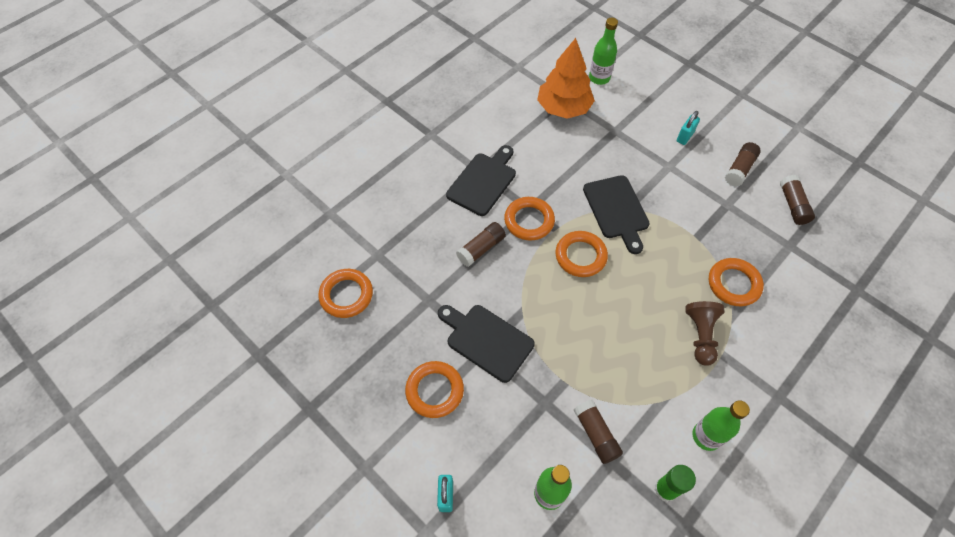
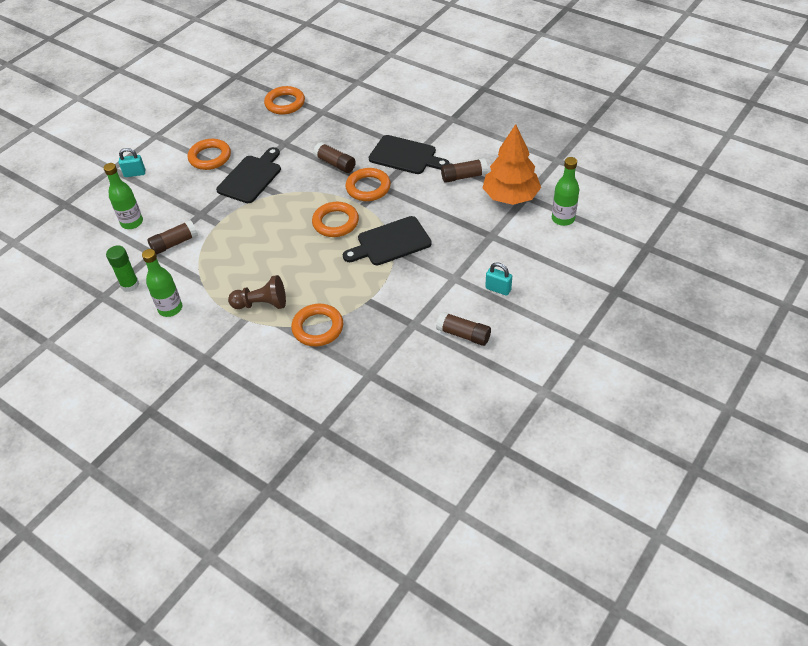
camera: 85 degrees right, 10 degrees down
(792, 205) = (423, 379): brown glue stick -> brown glue stick (463, 176)

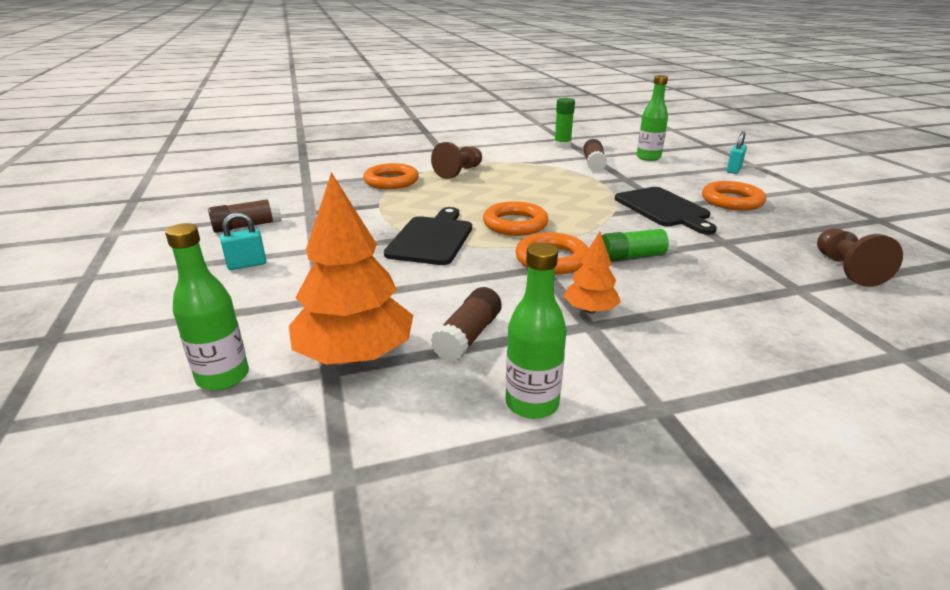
camera: 125 degrees right, 20 degrees down
(170, 308) = (512, 150): green bottle -> green bottle (532, 403)
(285, 103) = (846, 269): orange ring -> brown pawn
(335, 164) = (635, 256): brown glue stick -> green glue stick
(405, 156) = (590, 310): black cutting board -> orange tree

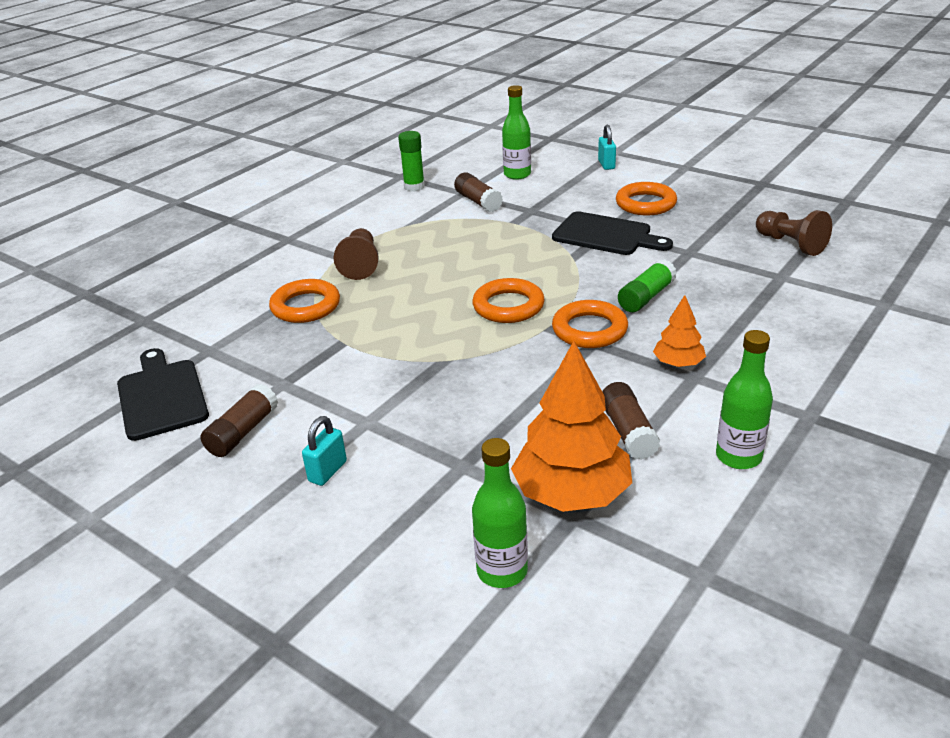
camera: 35 degrees left, 5 degrees up
(432, 238) = (459, 356): black cutting board -> black cutting board (162, 396)

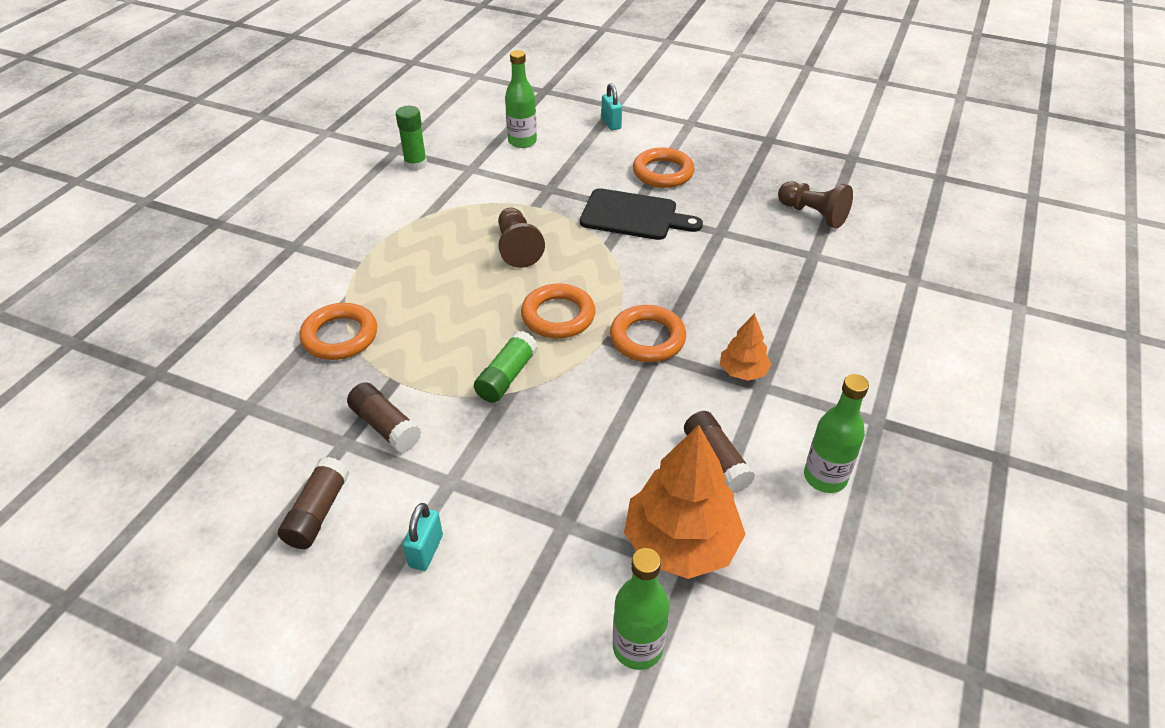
camera: 15 degrees left, 10 degrees up
(162, 396) = (210, 475): black cutting board -> none
(360, 265) = (385, 274): brown pawn -> brown pawn (517, 248)
(478, 202) = (490, 180): brown glue stick -> brown glue stick (385, 426)
(646, 297) = (692, 292): green glue stick -> green glue stick (506, 376)

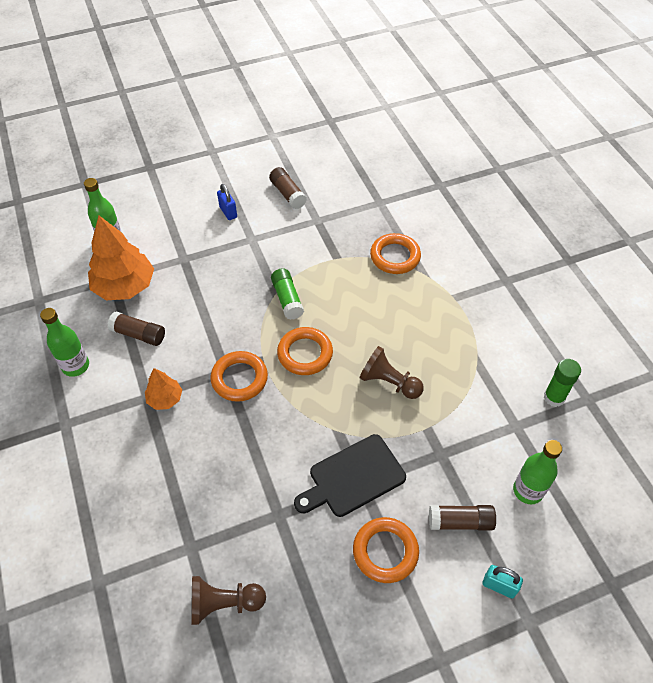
camera: 135 degrees right, 10 degrees up
(385, 426) = (310, 238): brown glue stick -> brown glue stick (460, 522)
(426, 551) = (228, 212): turquoise padlock -> blue padlock

